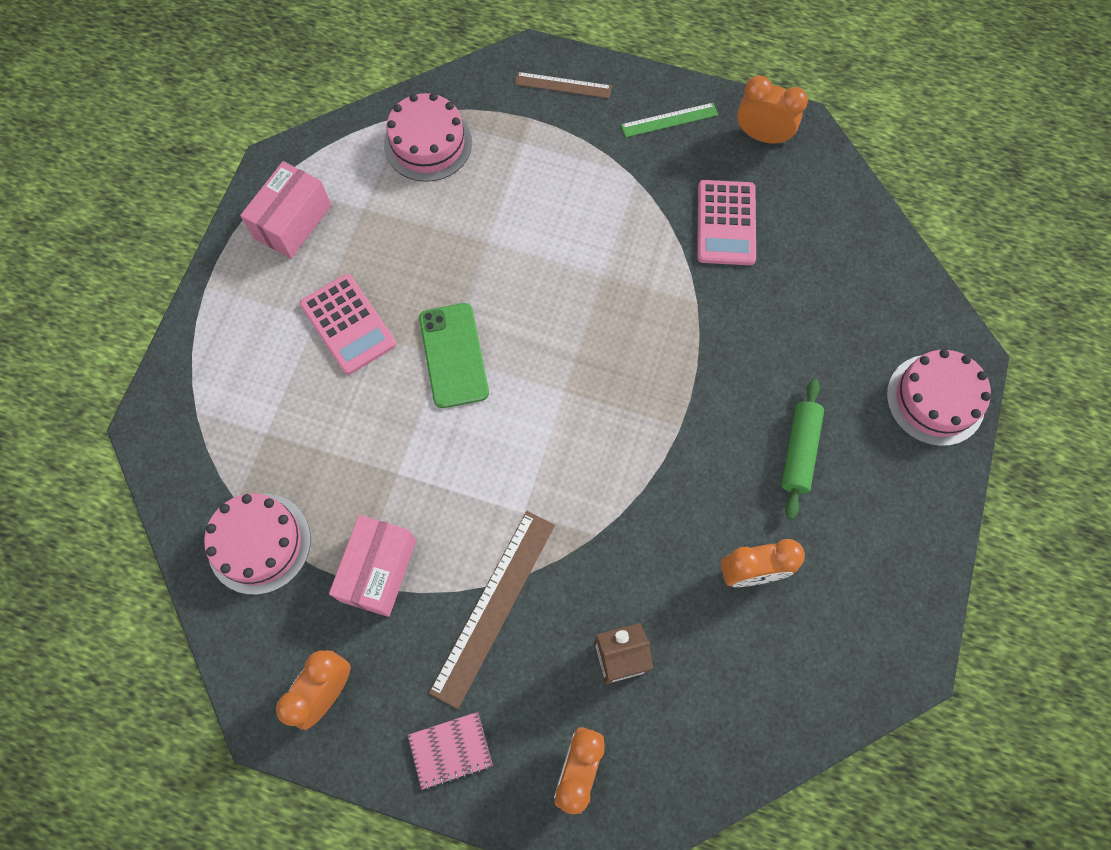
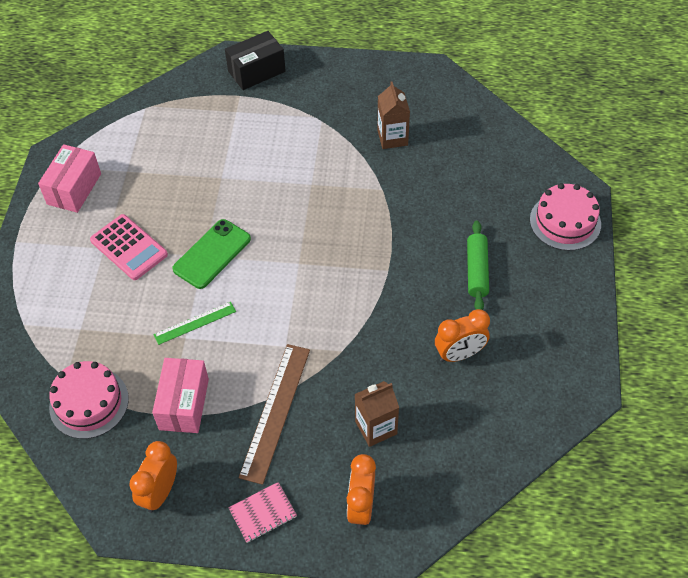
camera: 10 degrees left, 15 degrees down
(428, 143) = (165, 123): pink cake -> none
(453, 355) = (212, 254): green phone -> green phone turned 60 degrees clockwise
(563, 85) = (256, 71): brown ruler -> black box
(669, 120) = (338, 81): green ruler -> green ruler (195, 323)
(726, 223) = (392, 138): pink calculator -> brown carton
(762, 136) = (406, 80): orange clock -> none

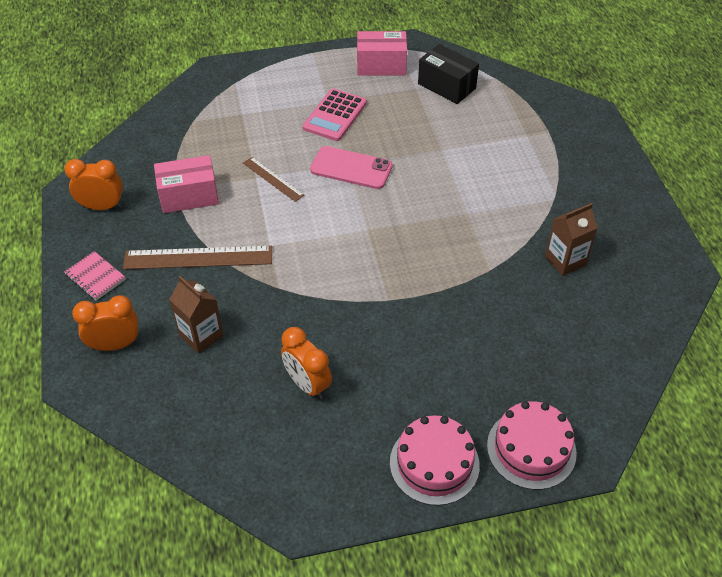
camera: 70 degrees right, 5 degrees down
(89, 403) = (174, 140): pink cake -> pink cake (434, 463)
(195, 323) = (273, 179): green ruler -> brown ruler
(212, 254) = (351, 168): green phone -> pink phone
(256, 71) = (588, 135): black box -> black box (446, 86)
(477, 271) = (421, 376): green rolling pin -> none

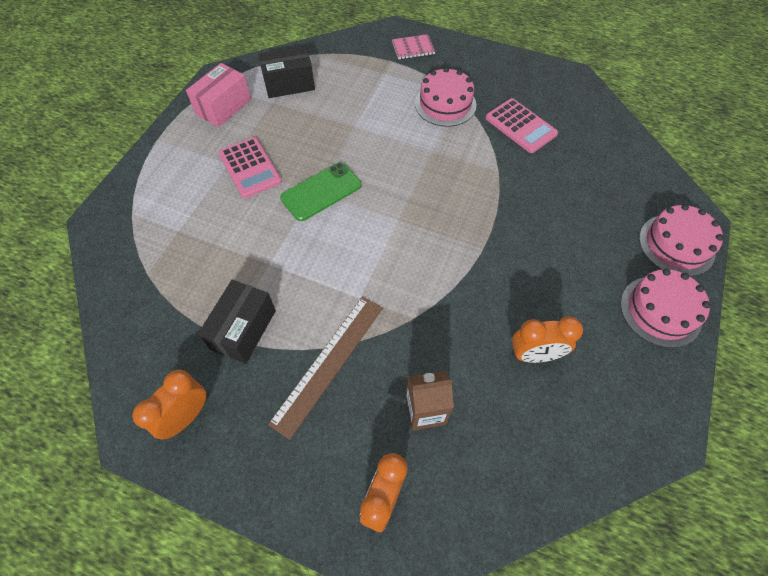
camera: 55 degrees left, 10 degrees up
(95, 277) = (279, 473): pink notebook -> pink notebook (413, 48)
(189, 196) = (243, 329): pink box -> black box
(273, 179) = (283, 252): brown ruler -> none
(351, 168) = (321, 191): pink phone -> green phone
(534, 194) = (445, 104): none -> pink cake
(565, 260) = (520, 126): brown carton -> pink calculator

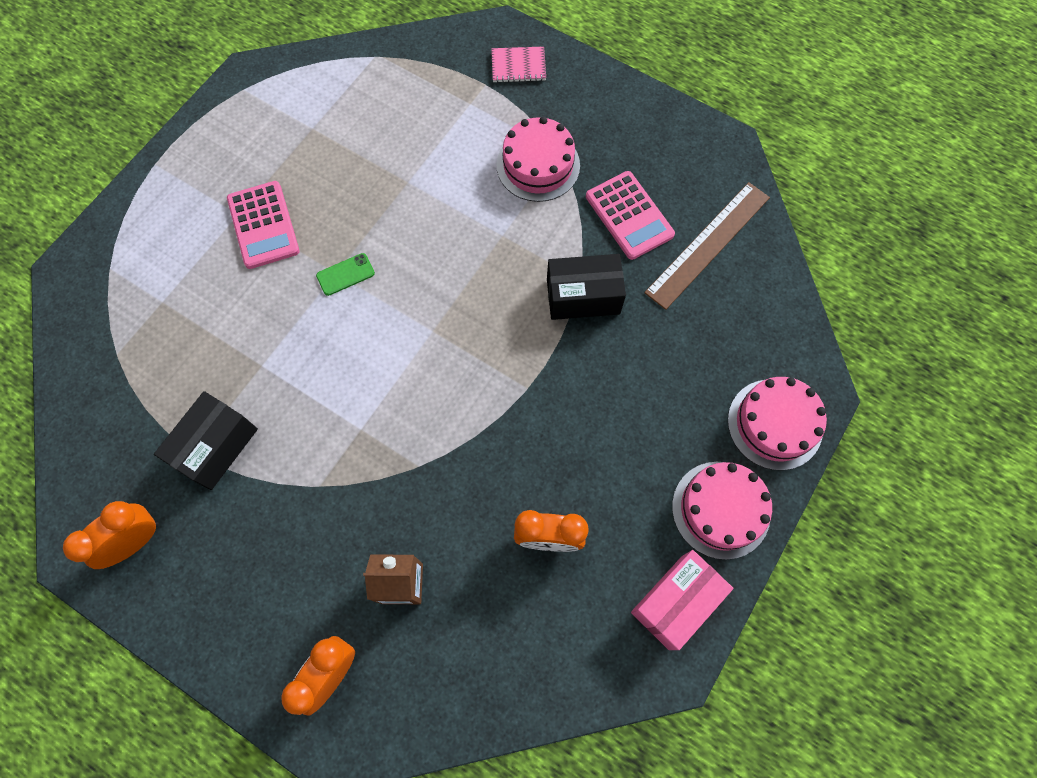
camera: 10 degrees right, 10 degrees up
(224, 107) = (246, 126): pink box -> pink box (676, 602)
(289, 84) = (338, 102): black box -> black box (583, 296)
(321, 191) = (345, 274): green phone -> green phone, size x0.55
(329, 363) = (306, 506): brown ruler -> brown ruler (708, 244)

